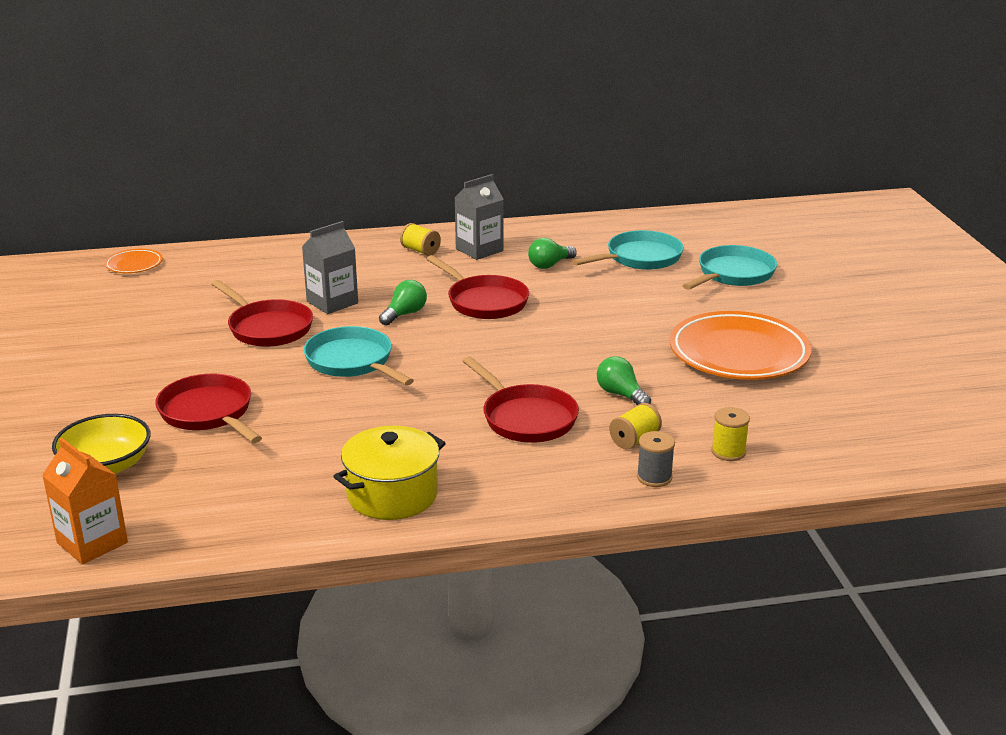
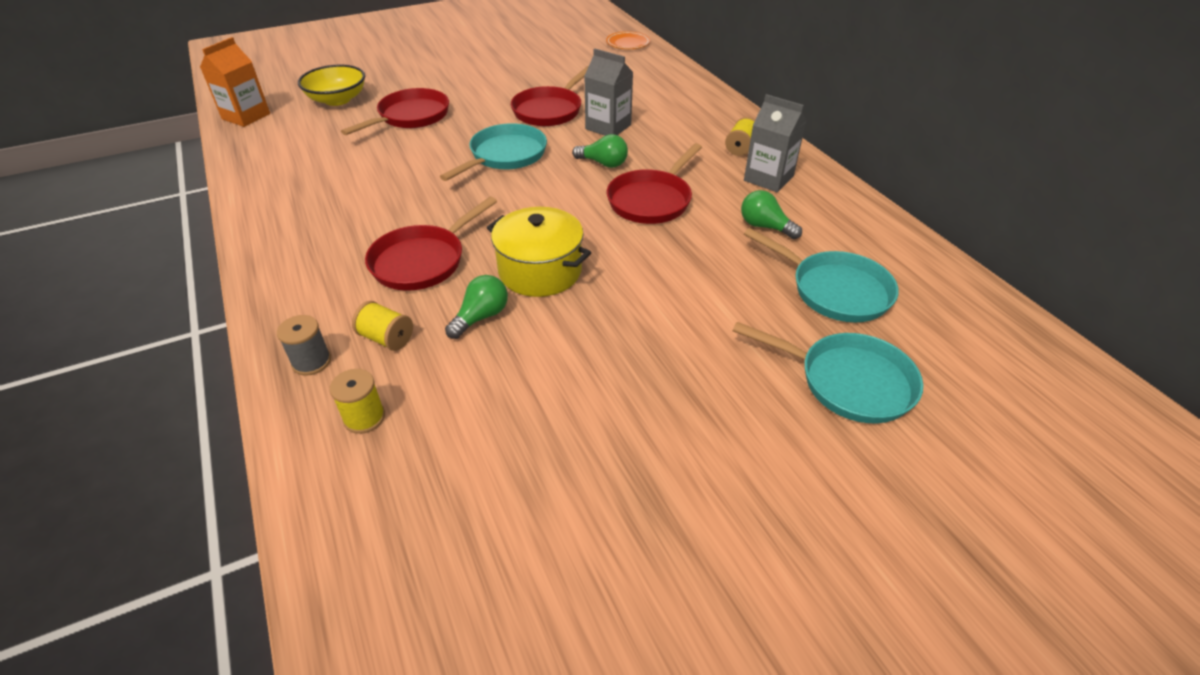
camera: 75 degrees right, 15 degrees up
(392, 494) = (292, 213): yellow pot -> yellow pot (540, 271)
(738, 353) = (611, 407): orange plate -> none

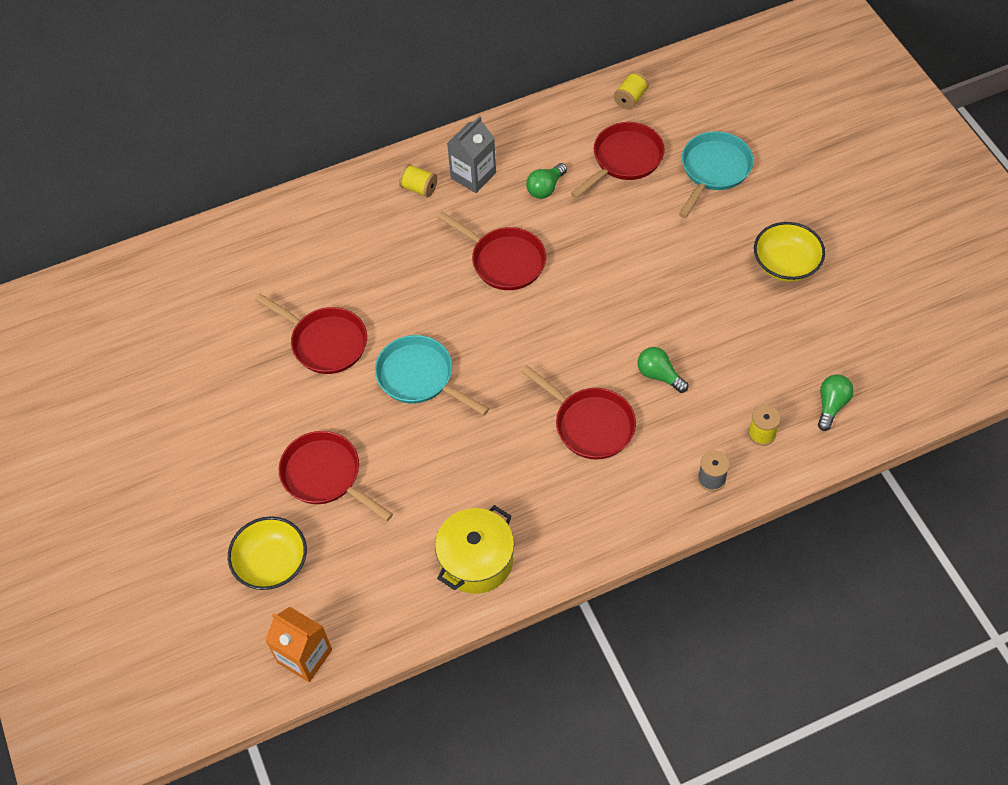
camera: 85 degrees left, 15 degrees up
(386, 338) = (685, 434): yellow spool -> yellow spool (630, 98)
(540, 271) = (603, 339): yellow pot -> yellow pot (476, 560)
(603, 163) = (440, 295): green light bulb -> green light bulb (831, 405)
(608, 127) = (368, 290): grey carton -> none
(628, 43) = (157, 267): orange plate -> none
(675, 465) = (786, 264): none -> yellow bowl
(834, 290) = (624, 159): turquoise pan -> red pan

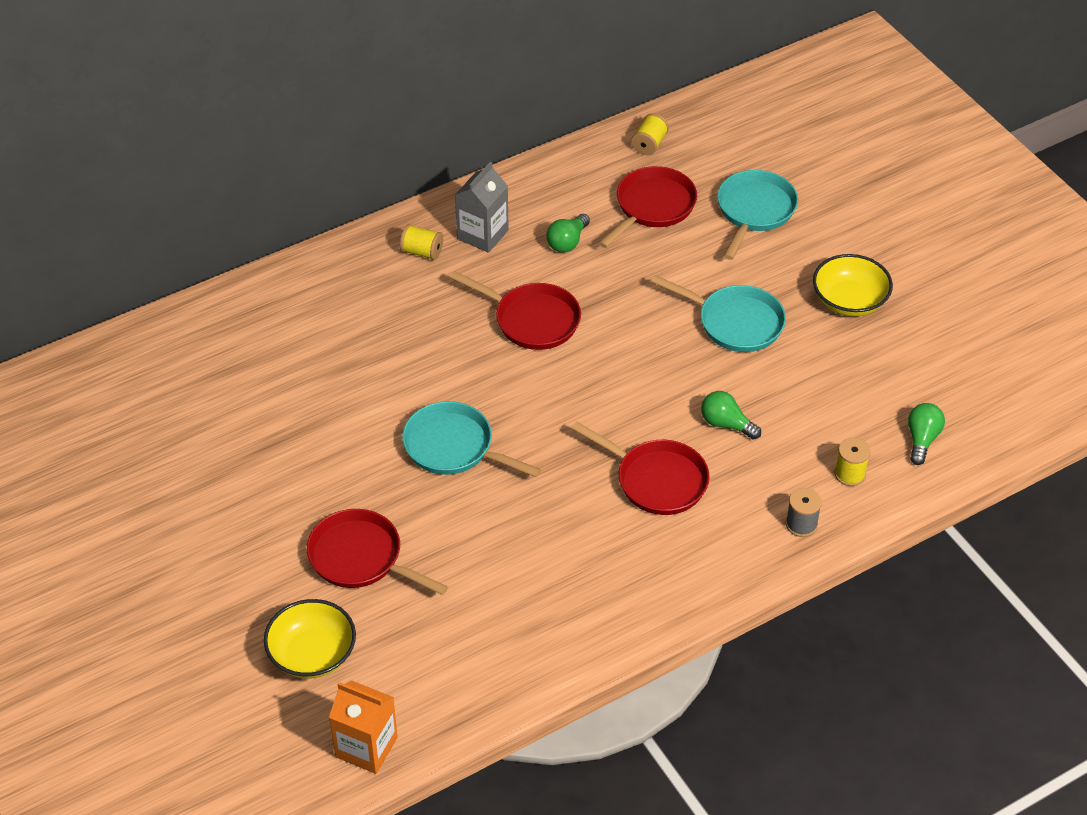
camera: 10 degrees left, 10 degrees down
(325, 342) = (338, 420): red pan -> none
(476, 560) = (549, 630): yellow pot -> none
(681, 277) = (735, 322): none -> turquoise pan

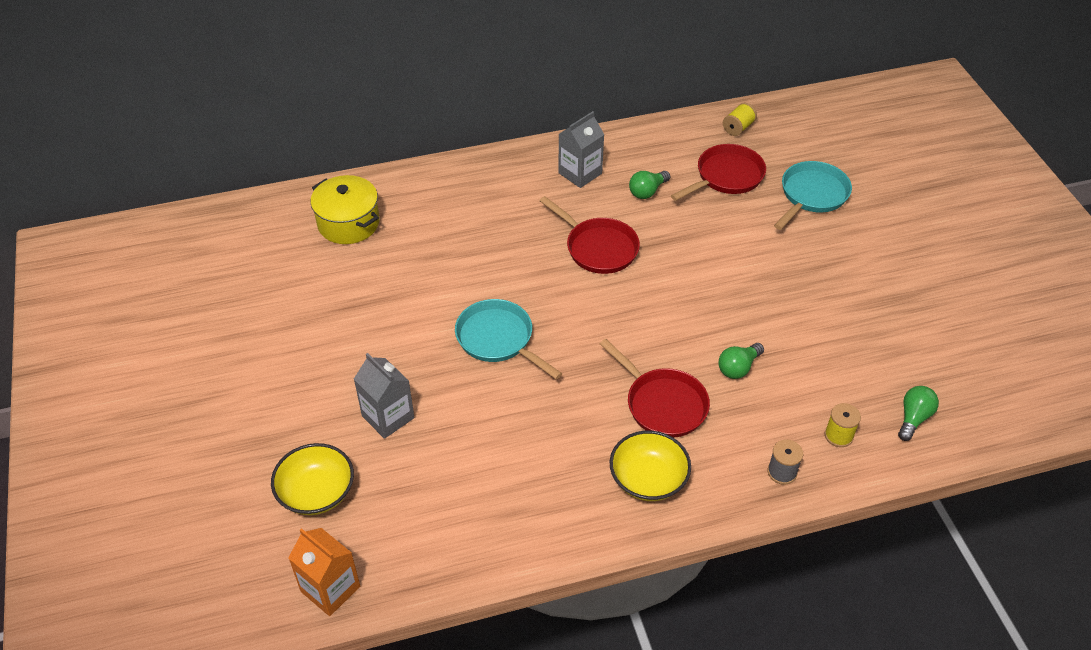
camera: 15 degrees right, 0 degrees up
(229, 348) = (348, 223): none -> yellow pot
(361, 558) = (388, 417): red pan -> grey carton
(422, 252) = (527, 178): yellow spool -> none
(726, 424) = (738, 368): green light bulb -> green light bulb turned 90 degrees counterclockwise
(735, 322) = (770, 283): turquoise pan -> none
(849, 301) = (876, 284): yellow bowl -> yellow bowl (648, 479)

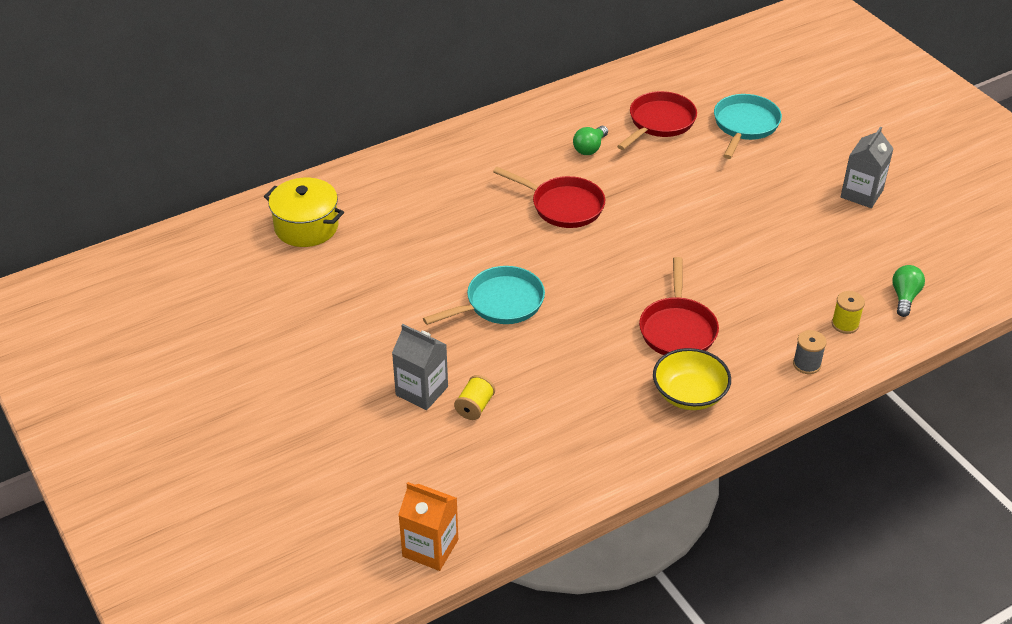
camera: 15 degrees left, 5 degrees down
(316, 492) = (380, 469): yellow bowl -> none
(498, 339) = (500, 303): turquoise pan -> turquoise pan turned 120 degrees clockwise
(580, 173) = (518, 142): grey carton -> grey carton (861, 194)
(662, 404) = (677, 329): red pan -> red pan turned 60 degrees clockwise
(738, 128) = (653, 77): yellow spool -> yellow spool (475, 407)
(738, 368) = (734, 285): green light bulb -> none

